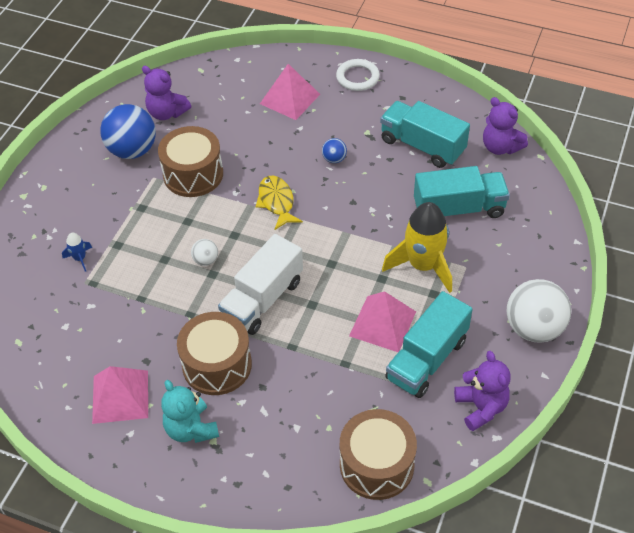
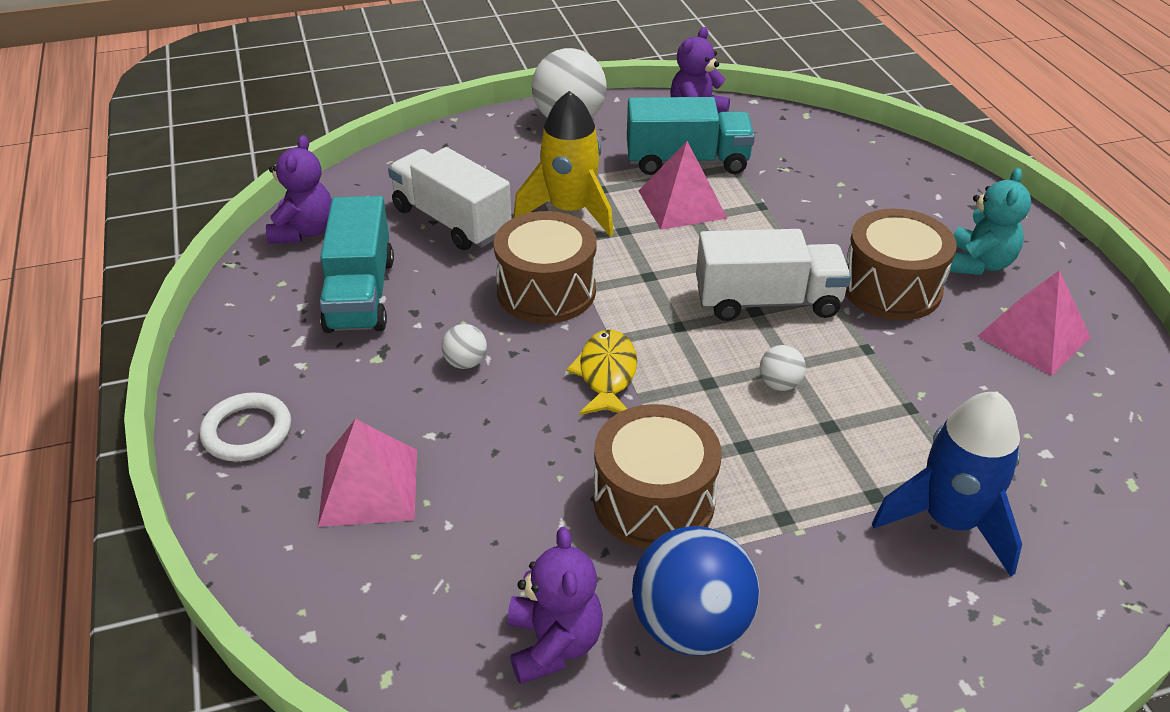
camera: 130 degrees left, 10 degrees down
(80, 258) = (949, 521): blue rocket -> blue rocket, size x2.31
(277, 202) = (606, 374): yellow fish -> yellow fish turned 150 degrees clockwise
(334, 159) = (465, 362): blue ball -> white ball
(376, 465) = (833, 143): brown drum -> brown drum (546, 291)
(459, 209) = (451, 221): turquoise truck -> white truck

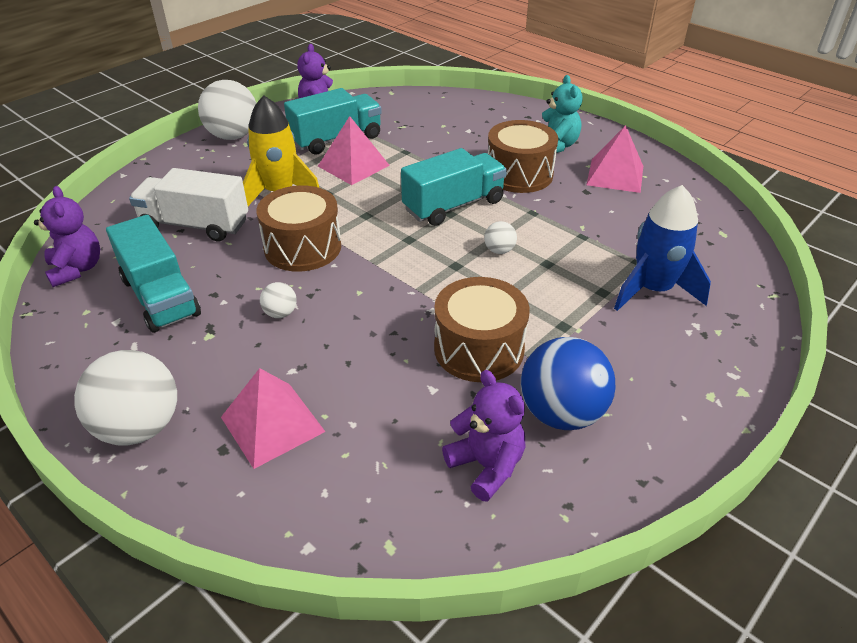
camera: 30 degrees left, 0 degrees up
(247, 431) = (140, 427): white ring -> white ball
(606, 374) = (386, 284): yellow fish -> none
(767, 301) = (453, 205): white truck -> turquoise truck

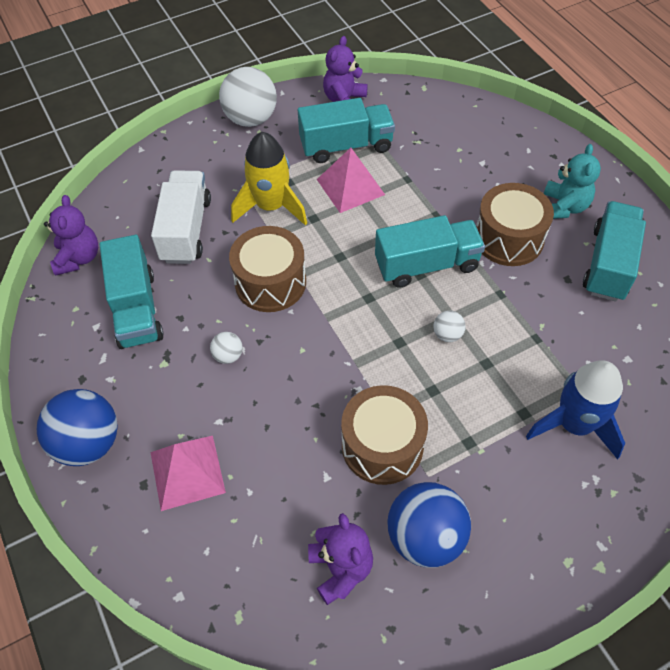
camera: 20 degrees right, 15 degrees up
(140, 427) = (88, 443): white ball -> blue ball
(195, 225) = (186, 230): white truck -> white truck turned 60 degrees clockwise
(615, 175) = (608, 264): pink pyramid -> turquoise truck

